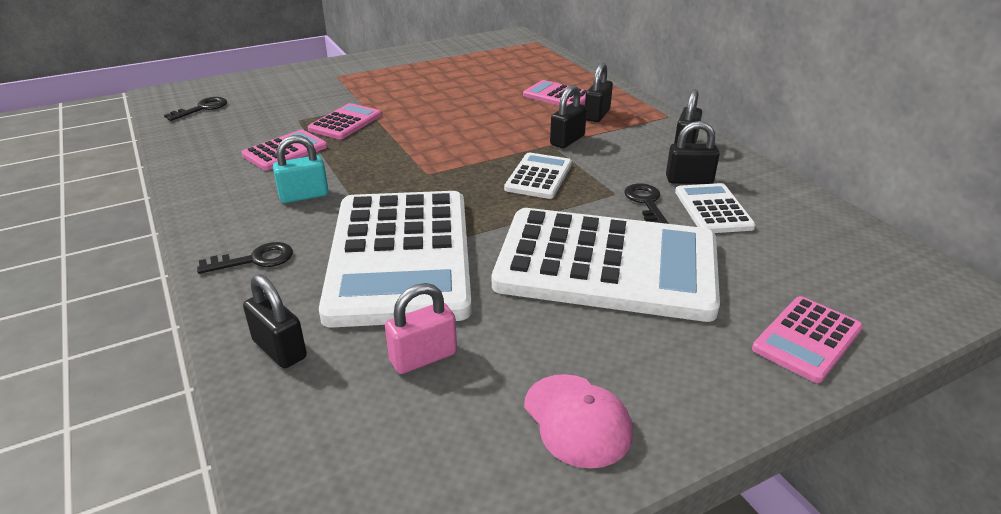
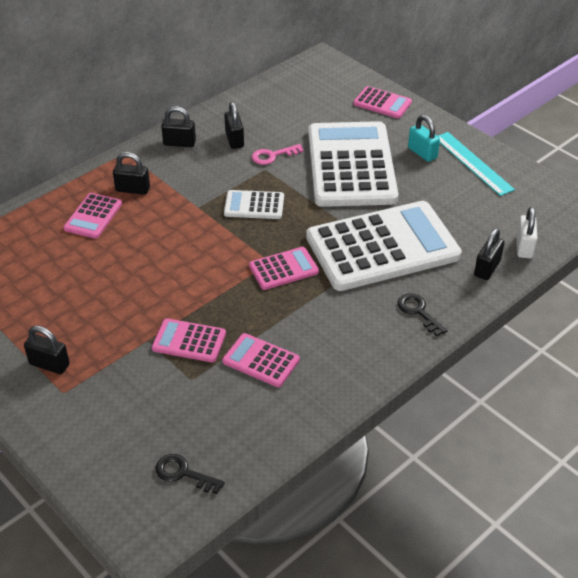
camera: 105 degrees left, 10 degrees up
(293, 416) = (524, 247): none -> white padlock
(304, 196) = (330, 319): turquoise padlock -> turquoise padlock (422, 153)
(409, 180) = (283, 269): none -> pink calculator
(423, 357) = (462, 216): pink padlock -> none
(567, 140) = (188, 199): black padlock -> black padlock (49, 364)
(577, 420) = (473, 163): pink cap -> turquoise ruler
(646, 203) = (273, 156): black key -> pink key
(713, 209) = (271, 130): white calculator -> none

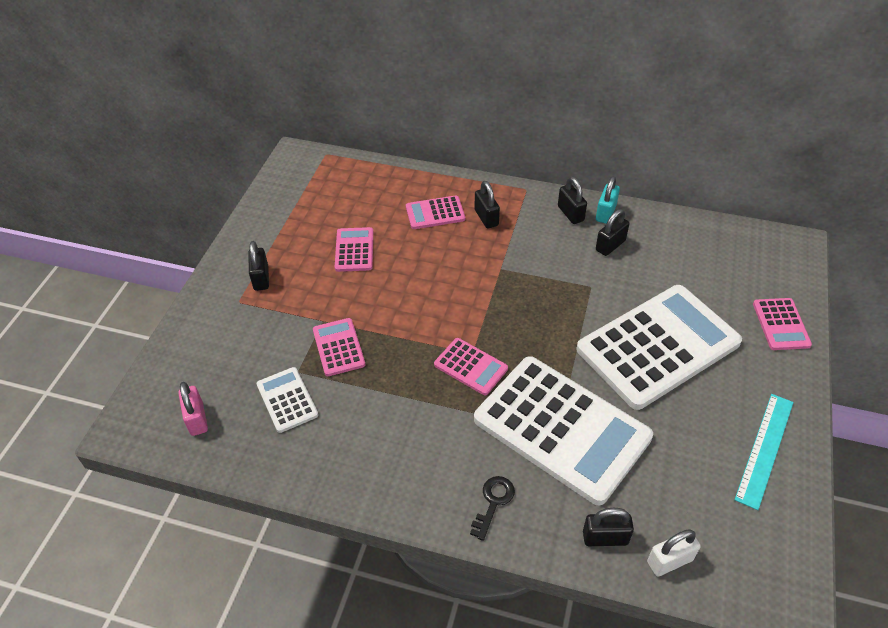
camera: 60 degrees right, 5 degrees up
(184, 473) = (197, 419): black key -> pink padlock
(254, 205) = (535, 304): white calculator -> white calculator (287, 400)
(261, 361) = (347, 407): pink calculator -> pink calculator (354, 250)
(273, 156) = (614, 282): pink key -> none
(422, 153) = (735, 395): turquoise padlock -> turquoise padlock (605, 213)

